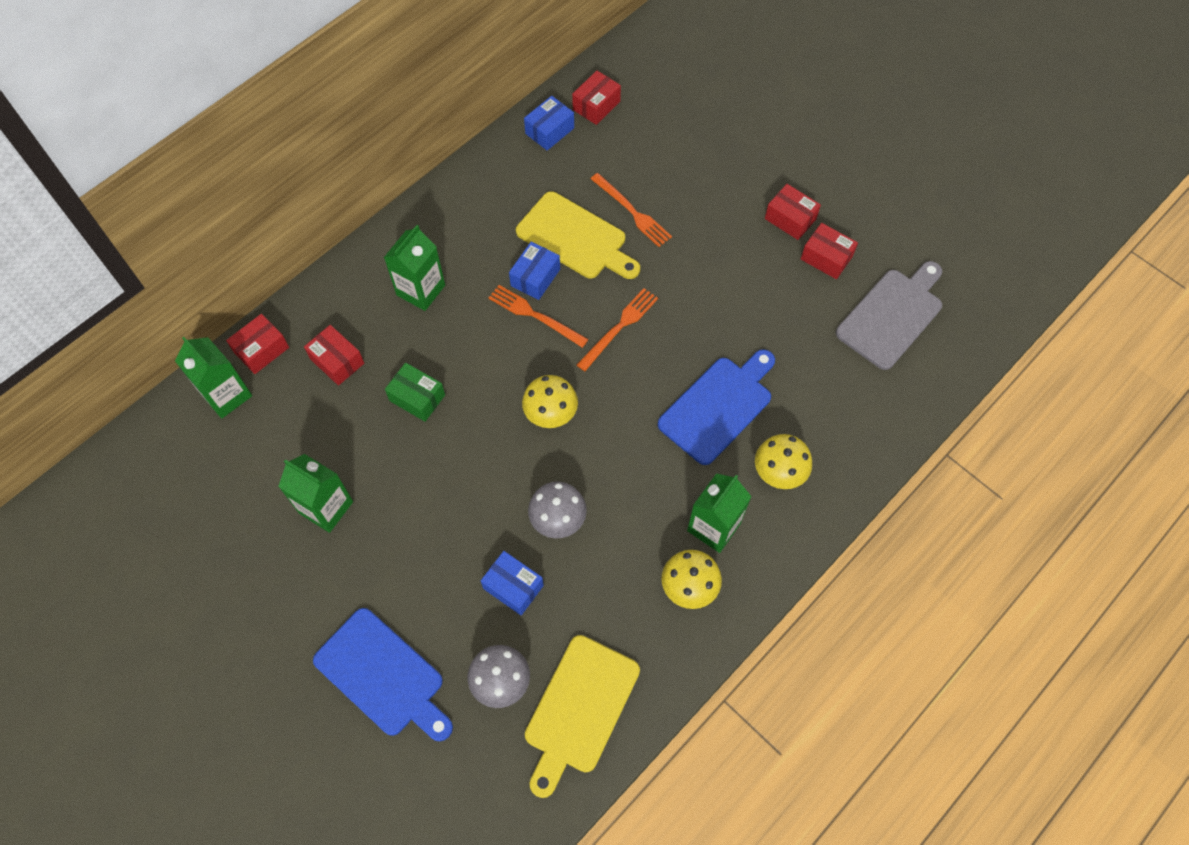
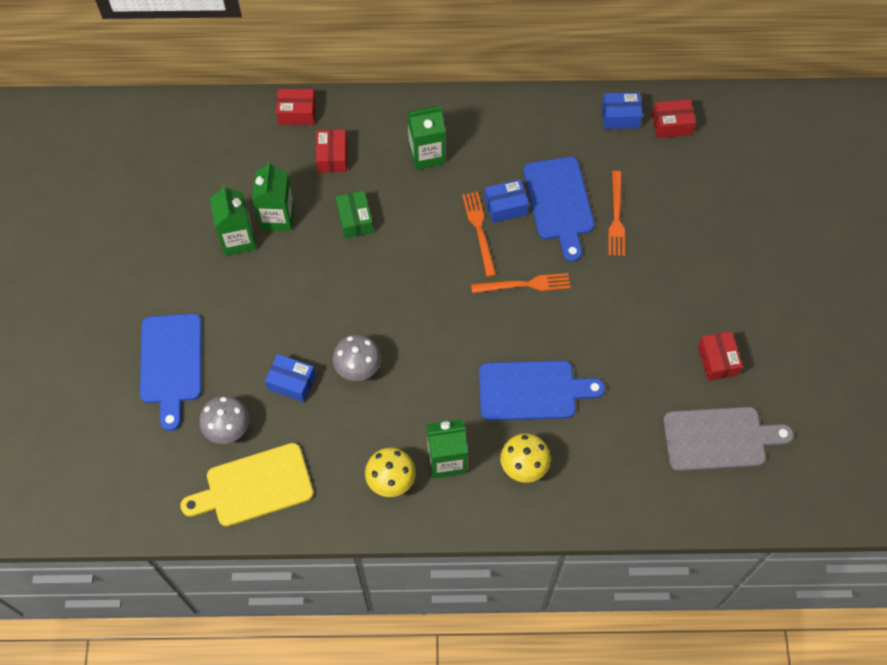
camera: 45 degrees right, 0 degrees up
(226, 395) = (251, 123): green carton -> green carton (277, 217)
(513, 587) = (292, 382): blue box -> blue box turned 60 degrees counterclockwise
(551, 415) = (422, 301): yellow mushroom -> none
(575, 238) = (559, 202): yellow cutting board -> blue cutting board
(790, 219) = (722, 313): red box -> none

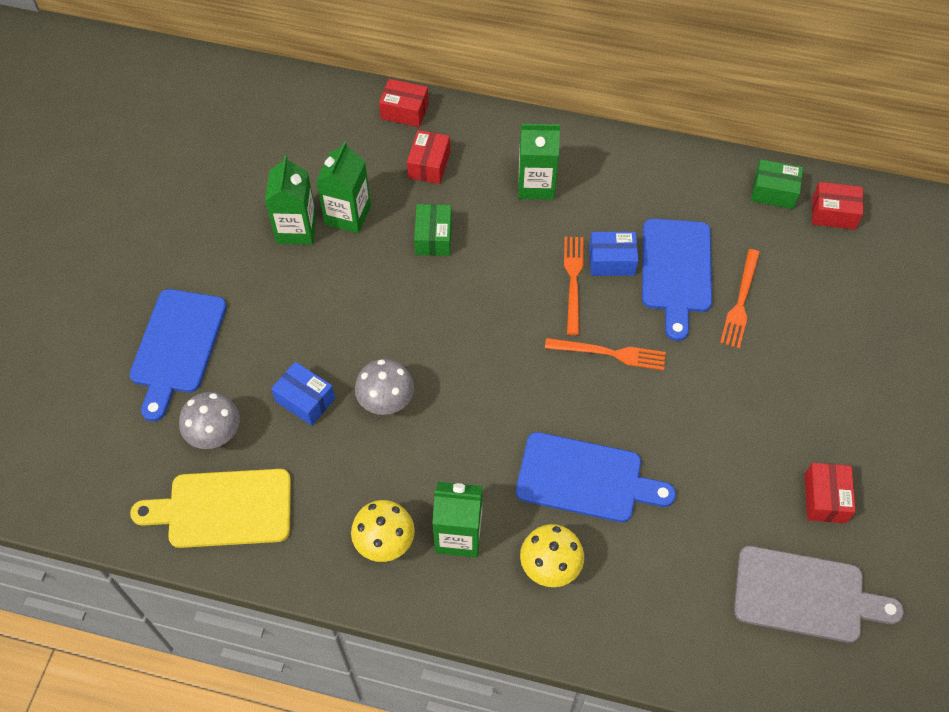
camera: 15 degrees right, 5 degrees down
(620, 117) = (774, 192): blue box -> green box

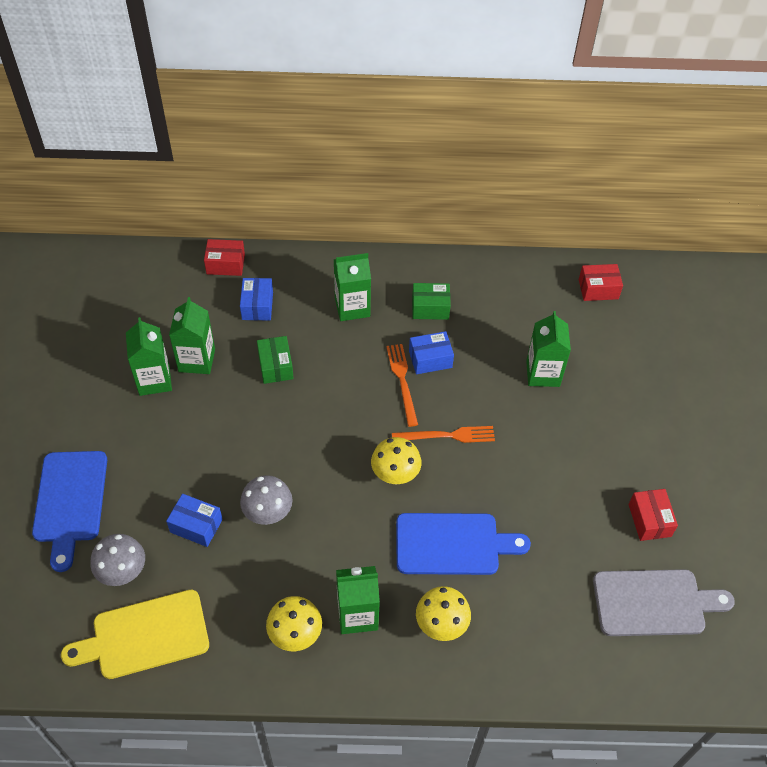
camera: 15 degrees left, 5 degrees down
(429, 165) = (257, 306): red box -> blue box
(539, 387) = (395, 475): none -> yellow mushroom
(676, 271) = (484, 357): blue cutting board -> none
(740, 302) = (543, 373): orange fork -> green carton
(774, 192) = (547, 280): green box -> green box (430, 308)

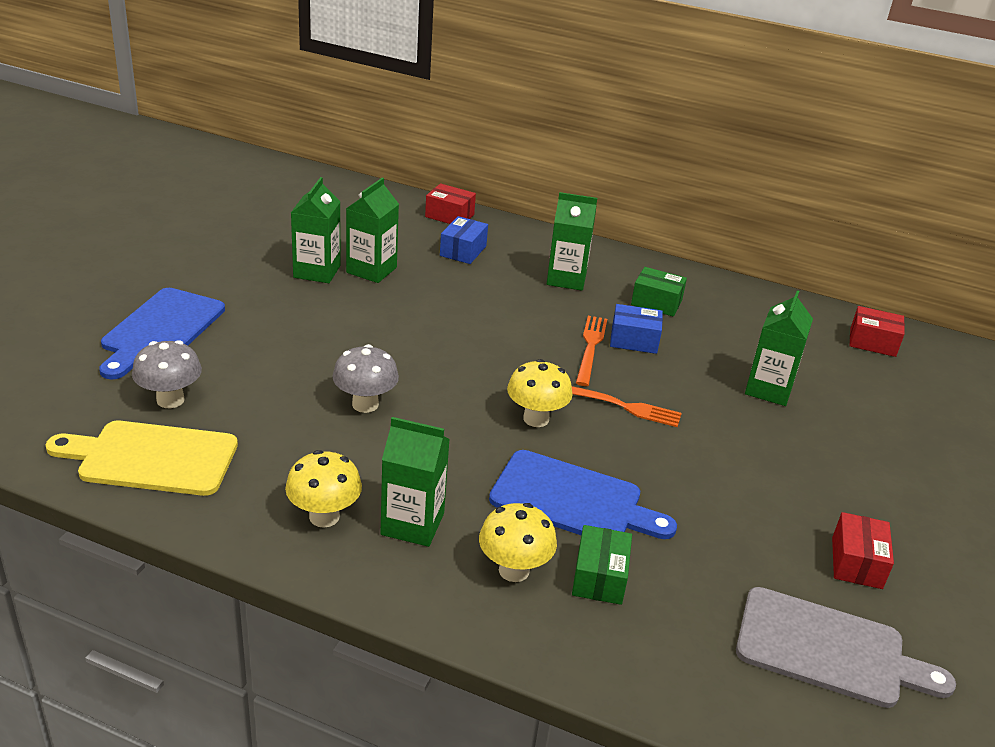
camera: 20 degrees right, 20 degrees down
(196, 525) = (278, 389): blue box -> none
(275, 366) = (453, 297): green box -> green box (599, 577)

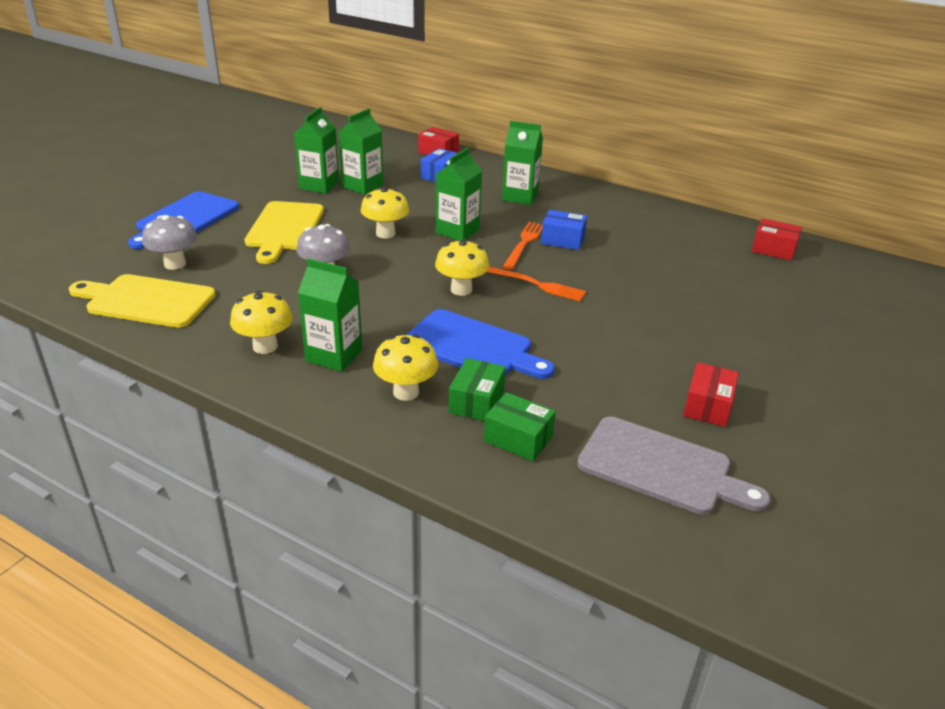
camera: 10 degrees right, 0 degrees up
(293, 339) = (284, 229): none -> yellow cutting board
(421, 341) = (385, 233): none -> yellow mushroom
(656, 302) = (590, 215): green box -> green box (518, 439)
(768, 389) = (669, 279): green carton -> green carton (457, 231)

